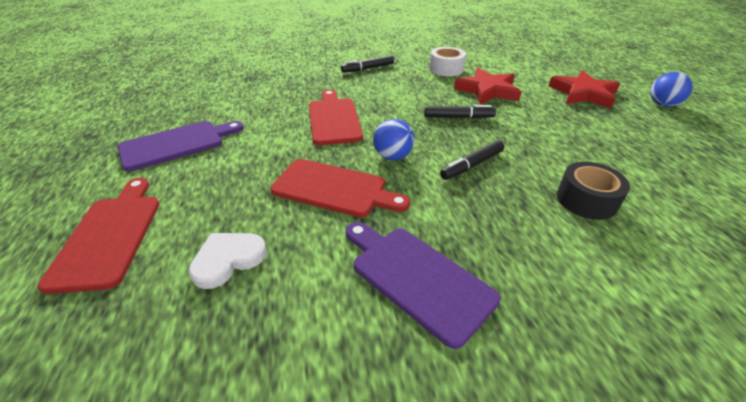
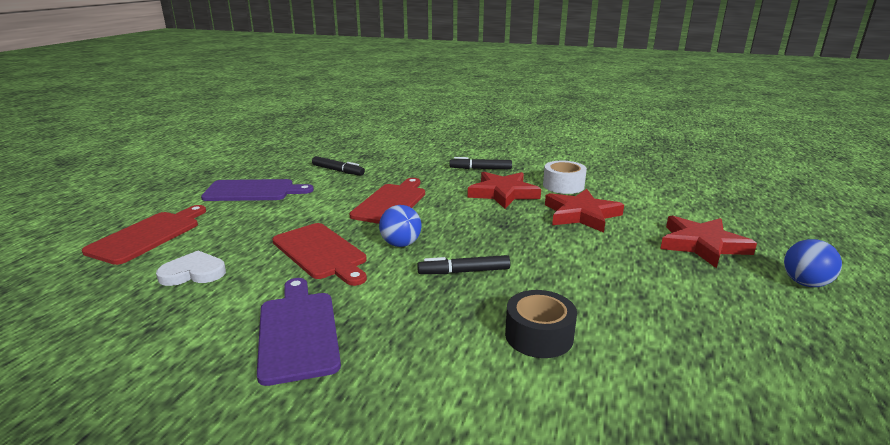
camera: 30 degrees right, 15 degrees down
(412, 86) = (503, 193): none -> red star
(458, 117) = (511, 230): black marker -> black marker (338, 171)

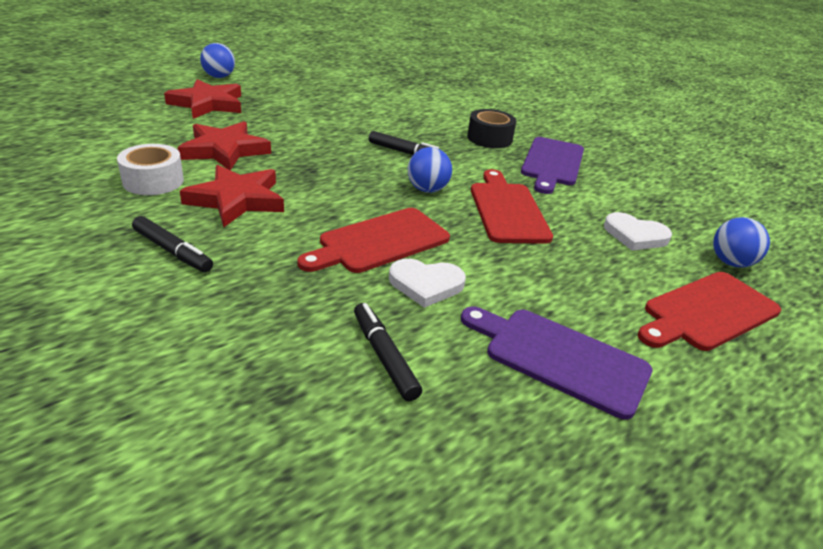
camera: 150 degrees left, 10 degrees up
(98, 280) = (731, 262): none -> blue ball
(343, 194) = (426, 284): none -> white heart
(539, 335) = (411, 114): black tape -> black tape (489, 138)

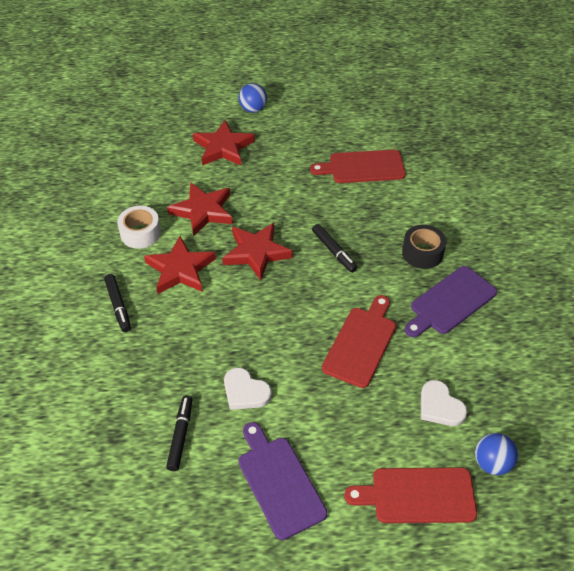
camera: 35 degrees right, 15 degrees up
(321, 169) = (256, 252): none -> red star
(380, 242) = (244, 343): red cutting board -> red cutting board (363, 167)
(427, 189) = (317, 301): blue ball -> none

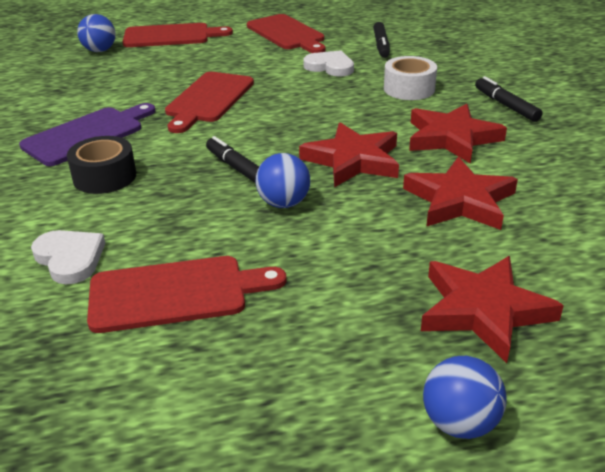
camera: 175 degrees right, 15 degrees down
(140, 233) = (538, 168): white tape -> white tape (409, 89)
(279, 482) = (287, 34): purple cutting board -> red cutting board
(306, 219) = (283, 203): none -> blue ball
(440, 406) = (134, 71): white heart -> white heart (70, 258)

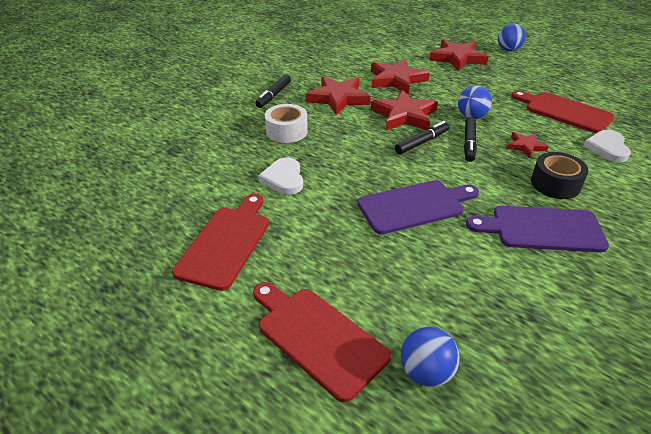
camera: 130 degrees left, 5 degrees up
(175, 201) = (525, 146): none -> red star
(208, 99) = (414, 206): red cutting board -> purple cutting board
(381, 45) = (208, 174): black marker -> black marker (421, 142)

